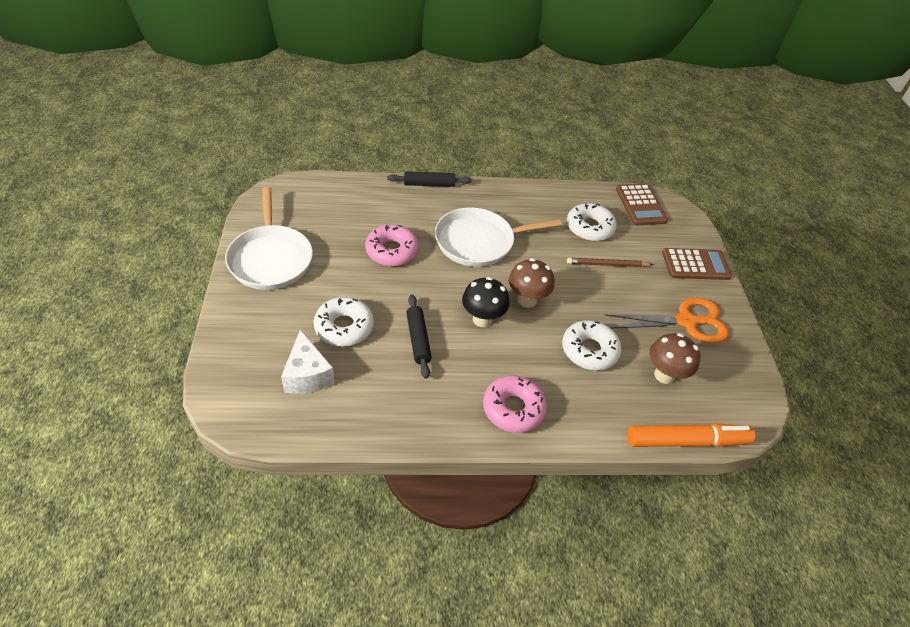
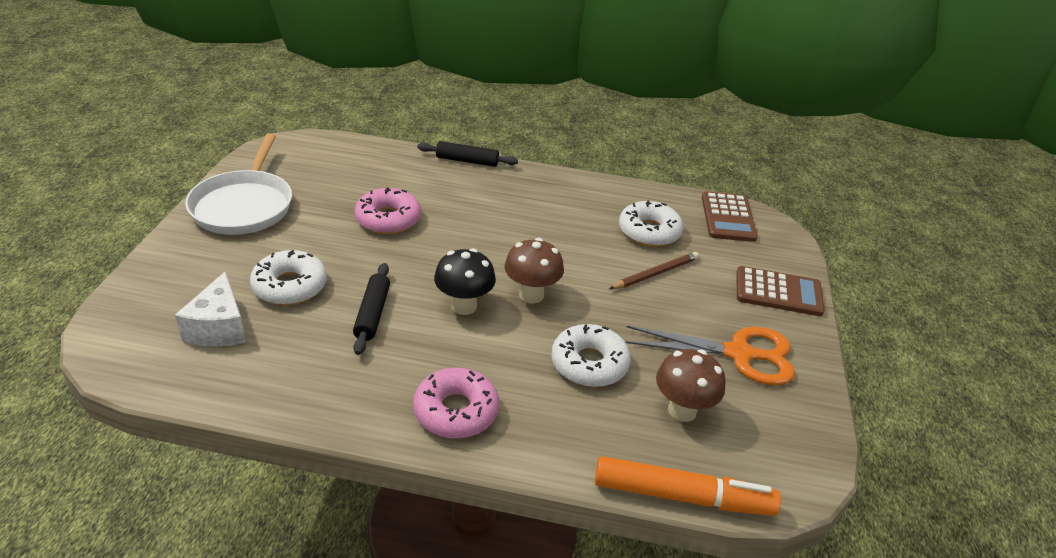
camera: 15 degrees right, 10 degrees down
(478, 242) = (499, 225): white pan -> none
(607, 264) = (655, 273): brown pencil -> brown pencil turned 135 degrees clockwise

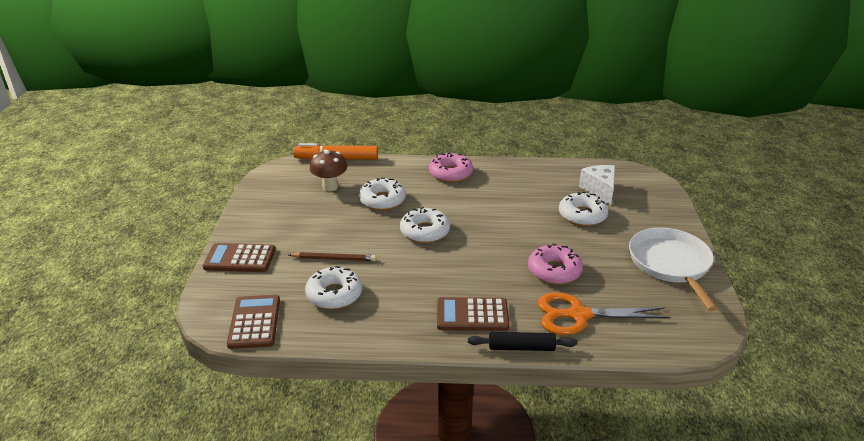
camera: 175 degrees right, 5 degrees down
(373, 314) = (520, 208): black rolling pin -> none
(464, 306) = (467, 219): black mushroom -> none
(503, 191) = (472, 315): none -> brown calculator
(531, 295) = (424, 231): brown mushroom -> white donut
(655, 273) = (334, 259): brown pencil -> brown pencil turned 135 degrees counterclockwise
(739, 354) = (287, 216): orange scissors -> orange scissors (578, 315)

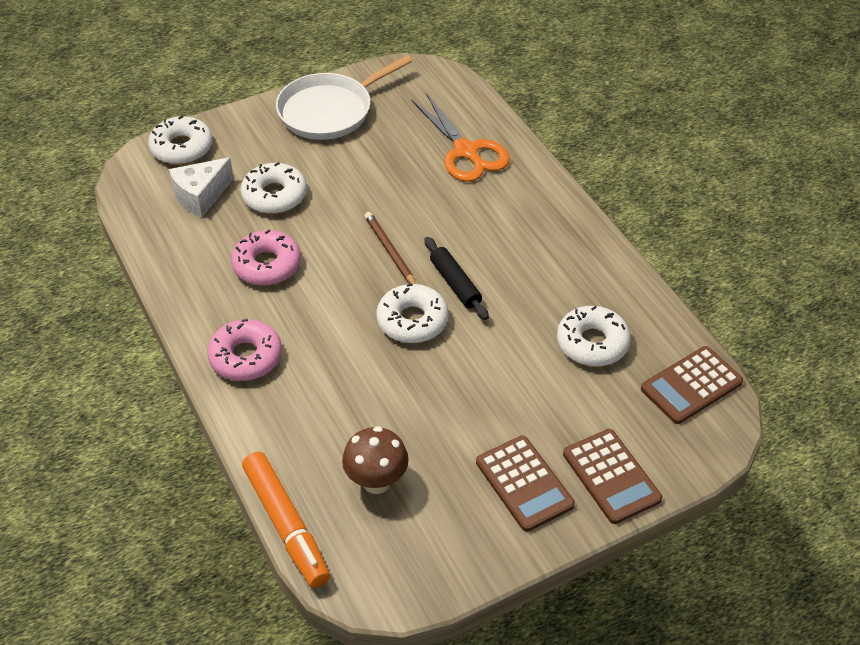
camera: 120 degrees left, 15 degrees up
(334, 259) = (534, 379): brown pencil -> brown pencil (390, 251)
(382, 200) = (370, 399): white donut -> white donut (181, 148)
(472, 315) = (528, 221): brown calculator -> brown calculator (524, 484)
(521, 347) = (544, 174): black rolling pin -> black rolling pin (455, 283)
(554, 271) = (406, 187): pink donut -> pink donut (267, 265)

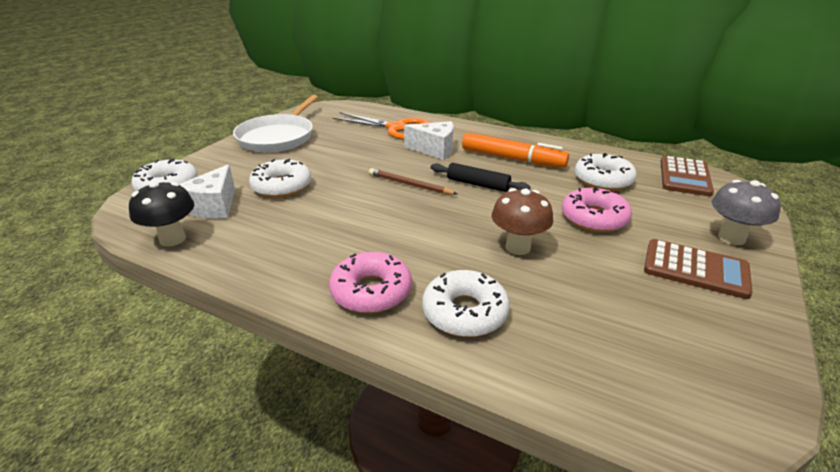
camera: 35 degrees left, 15 degrees down
(147, 223) = (172, 239): none -> black mushroom
(267, 265) = (320, 225): pink donut -> pink donut (594, 218)
(286, 524) = (582, 411): orange marker -> orange marker (512, 158)
(376, 482) = (602, 326): brown mushroom -> brown mushroom (518, 247)
(412, 321) = (477, 213): white donut -> white donut (464, 312)
(468, 209) = (434, 150): none -> white cheese
(611, 476) = (731, 238): brown calculator -> grey mushroom

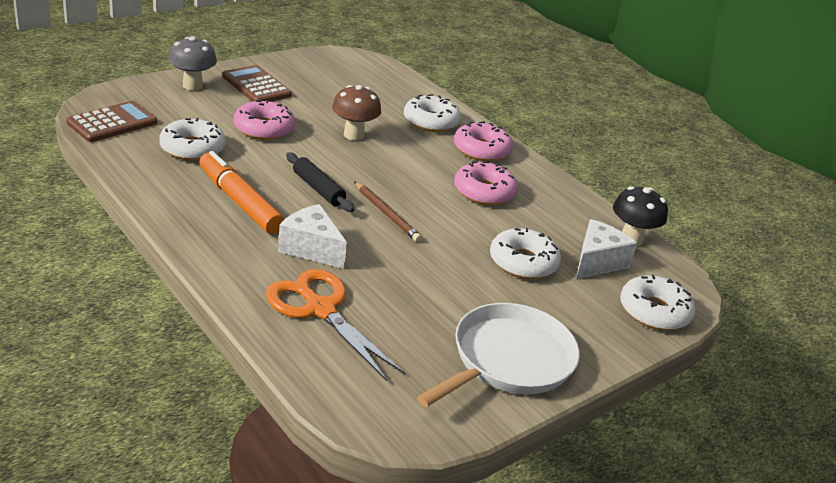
camera: 160 degrees left, 0 degrees up
(340, 234) = (484, 192): none -> pink donut

